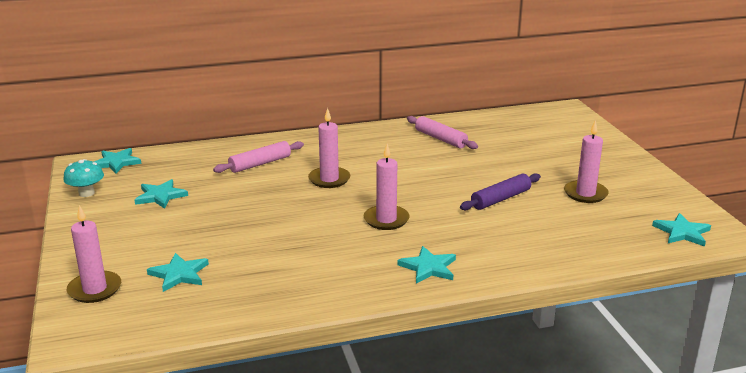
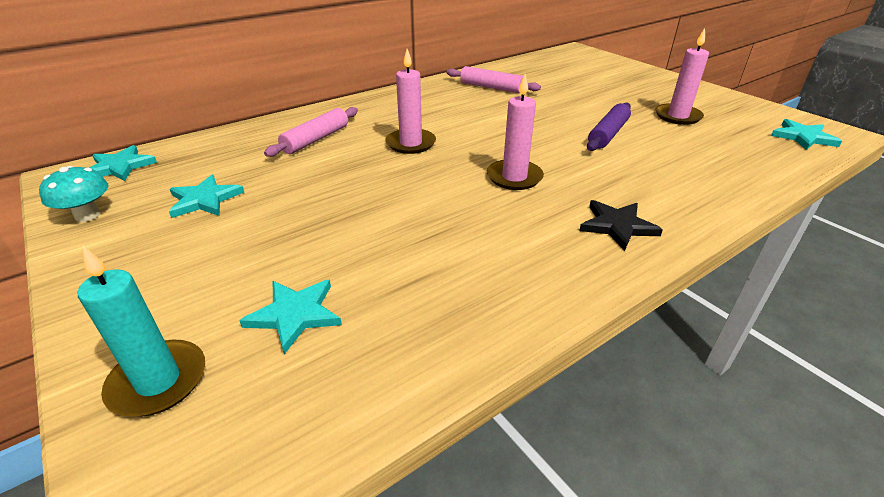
camera: 20 degrees left, 10 degrees up
(95, 289) = (158, 381): pink candle -> turquoise candle
(428, 267) = (617, 226): turquoise star -> black star

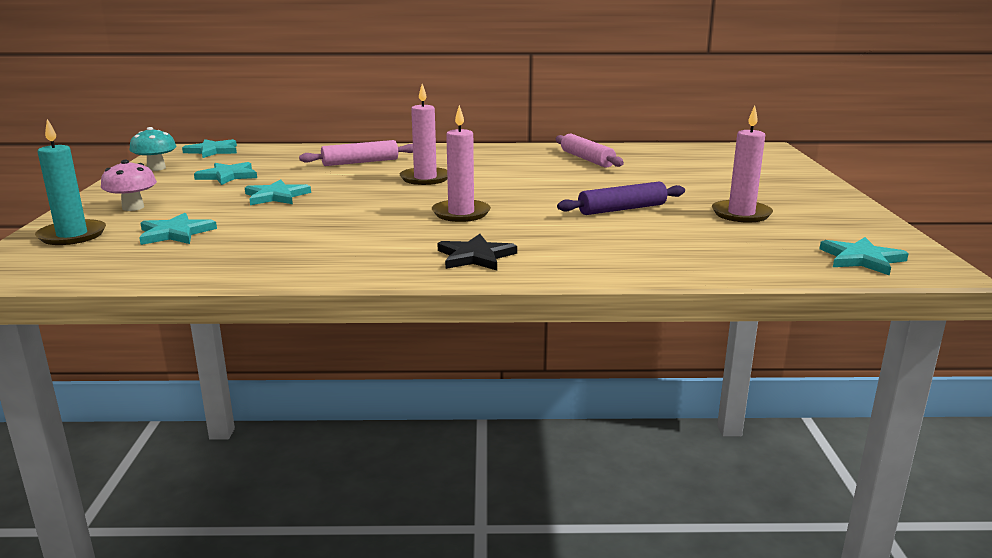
camera: 35 degrees right, 15 degrees down
(165, 293) = (133, 207): none -> pink mushroom
(312, 212) = (276, 196): none -> turquoise star

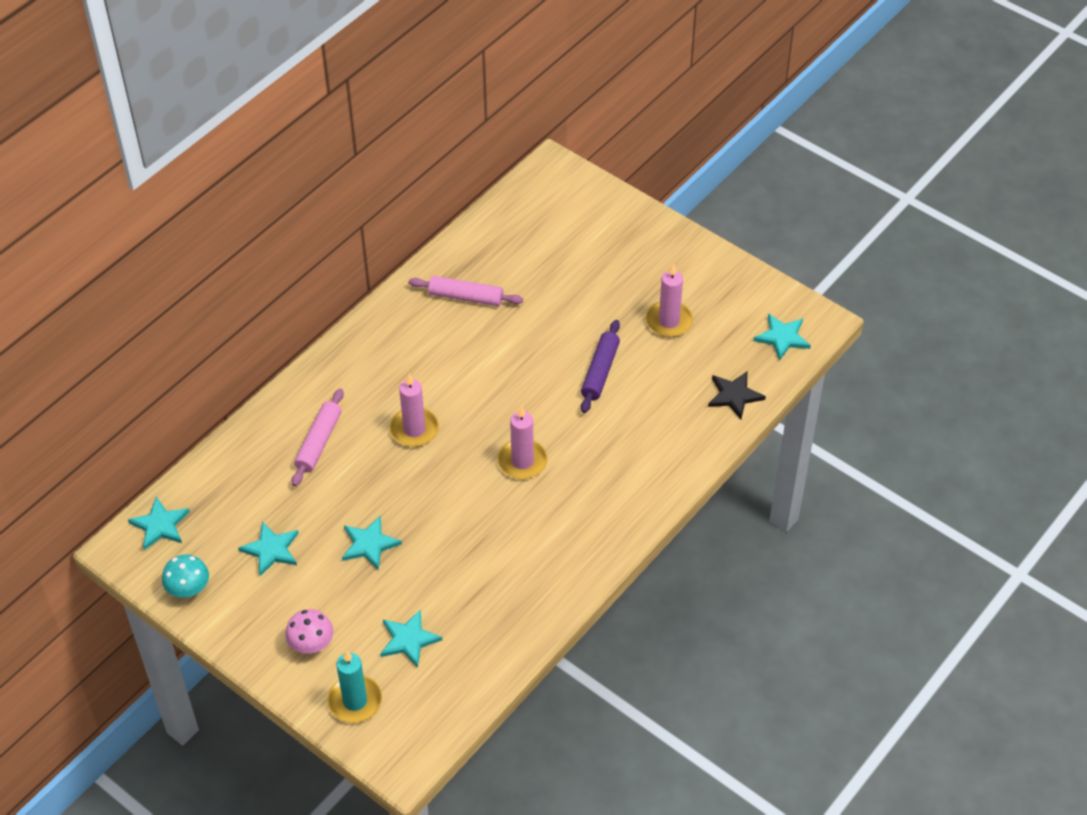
camera: 50 degrees left, 30 degrees up
(475, 256) = (611, 506): black star -> black star (734, 395)

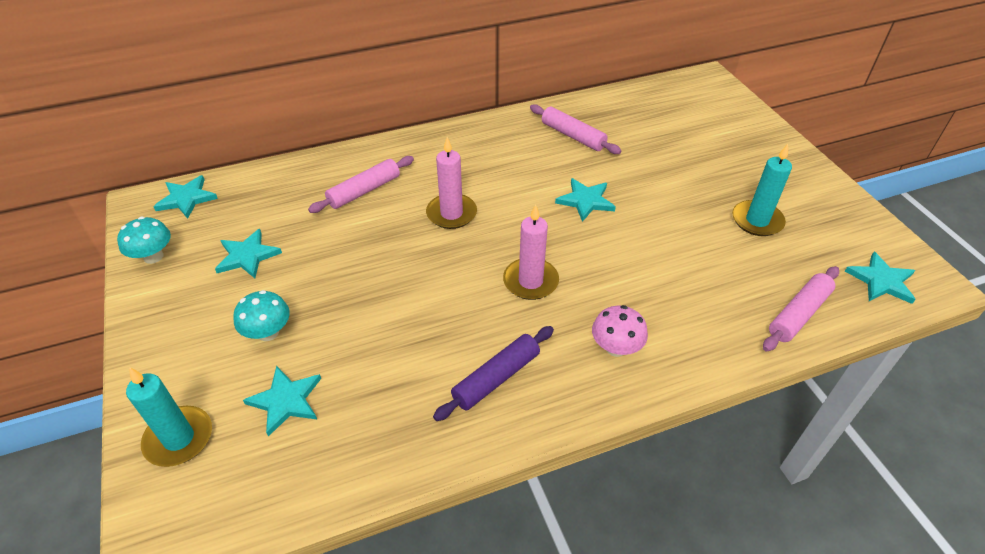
camera: 30 degrees right, 5 degrees down
(311, 644) = (197, 356): pink mushroom -> pink mushroom (616, 347)
(349, 600) = (268, 332): none -> turquoise mushroom
(369, 544) = (331, 290): turquoise star -> turquoise star (585, 201)
(600, 371) = (660, 236): purple rolling pin -> purple rolling pin (496, 378)
(669, 321) = (757, 220): pink candle -> turquoise candle
(734, 395) = (798, 314): black star -> pink rolling pin

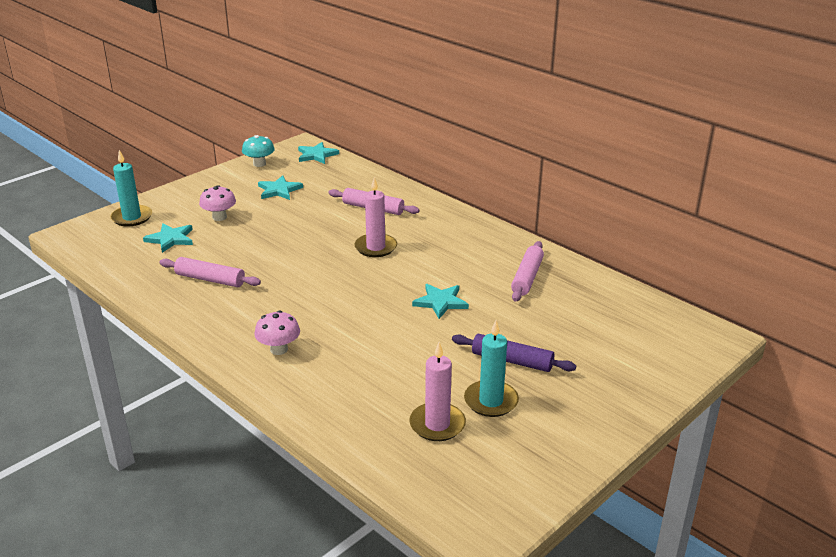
camera: 65 degrees right, 15 degrees down
(268, 332) = (219, 217): turquoise mushroom -> pink mushroom
(496, 378) = (223, 305): purple rolling pin -> purple rolling pin (512, 361)
(530, 281) = (325, 297): pink candle -> pink candle (437, 424)
(798, 314) = (374, 441): pink rolling pin -> pink rolling pin (210, 279)
(881, 281) = (459, 494): turquoise star -> none

